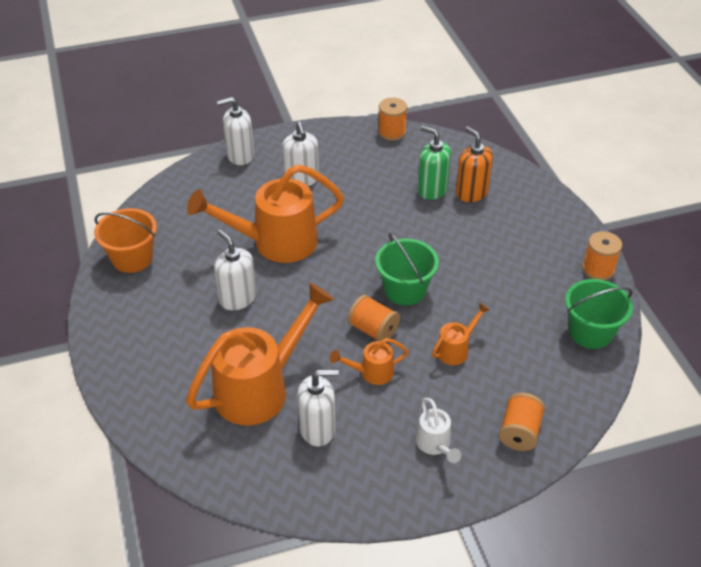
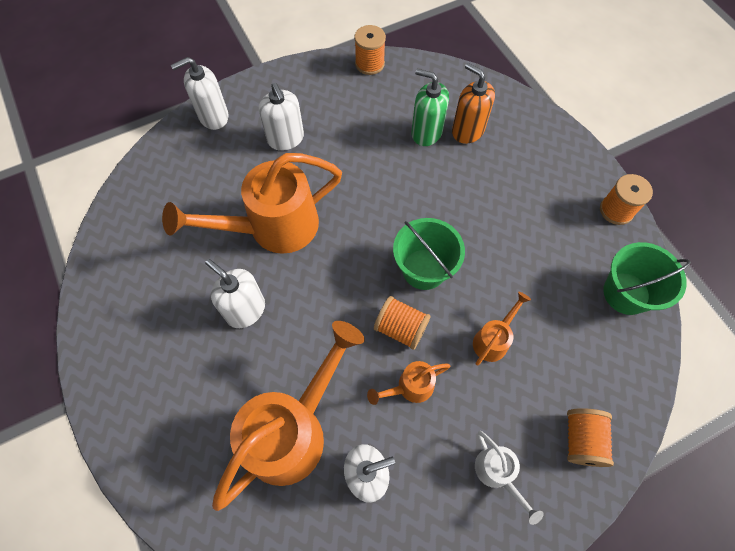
camera: 10 degrees left, 20 degrees up
(132, 258) = (118, 273): orange bucket -> none

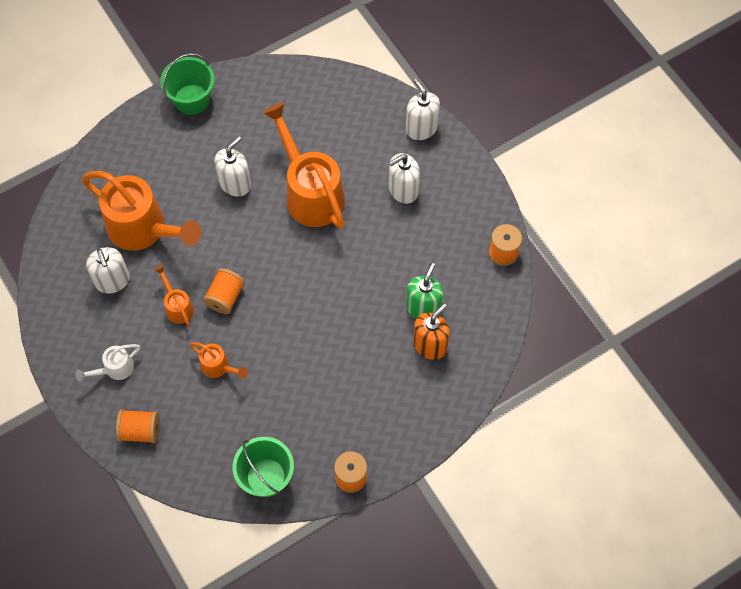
camera: 85 degrees right, 0 degrees up
(424, 269) = (279, 312): green bucket -> green bucket (192, 99)

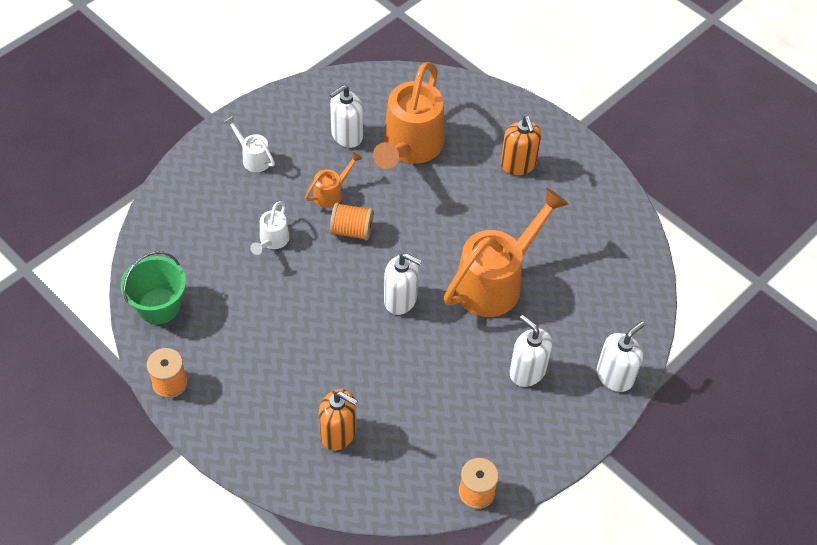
camera: 75 degrees right, 10 degrees down
(140, 431) = (192, 191): orange spool -> none
(190, 145) = (518, 165): none -> orange soap dispenser
(192, 99) = (573, 155): green bucket -> none
(218, 367) = (272, 241): orange watering can -> white watering can
(235, 184) = (485, 212): white soap dispenser -> white soap dispenser (400, 300)
(423, 308) = (383, 418): green soap dispenser -> none

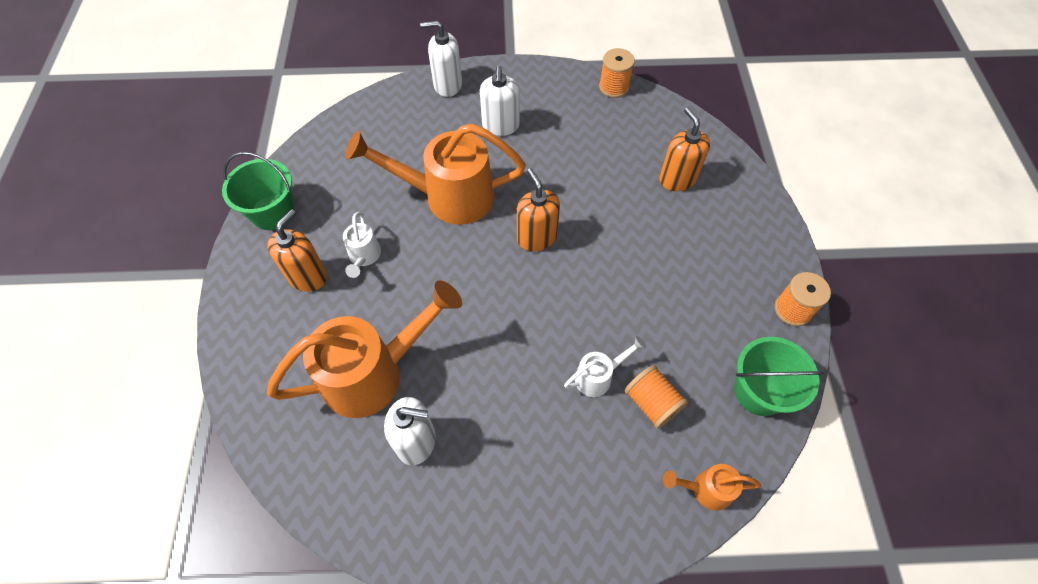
camera: 135 degrees left, 5 degrees up
(253, 158) = (536, 496): white watering can -> white watering can (364, 257)
(331, 193) = (497, 384): orange watering can -> orange watering can (706, 489)
(351, 230) = (516, 329): orange spool -> orange spool (652, 403)
(400, 300) = (536, 237): white soap dispenser -> orange soap dispenser
(596, 182) = (273, 212): none -> green bucket

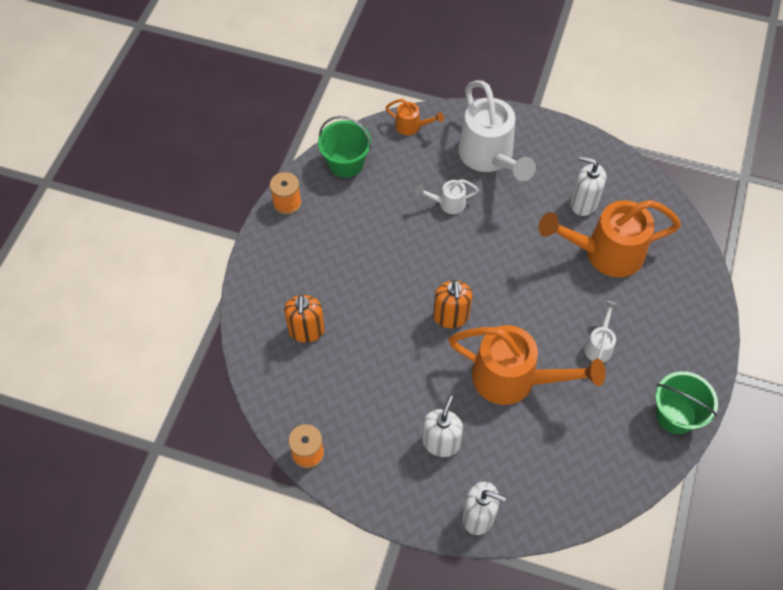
camera: 160 degrees left, 0 degrees up
(307, 276) = (648, 343): orange soap dispenser -> none
(572, 474) = (489, 157): none -> white watering can
(652, 403) = (420, 178): orange spool -> none

